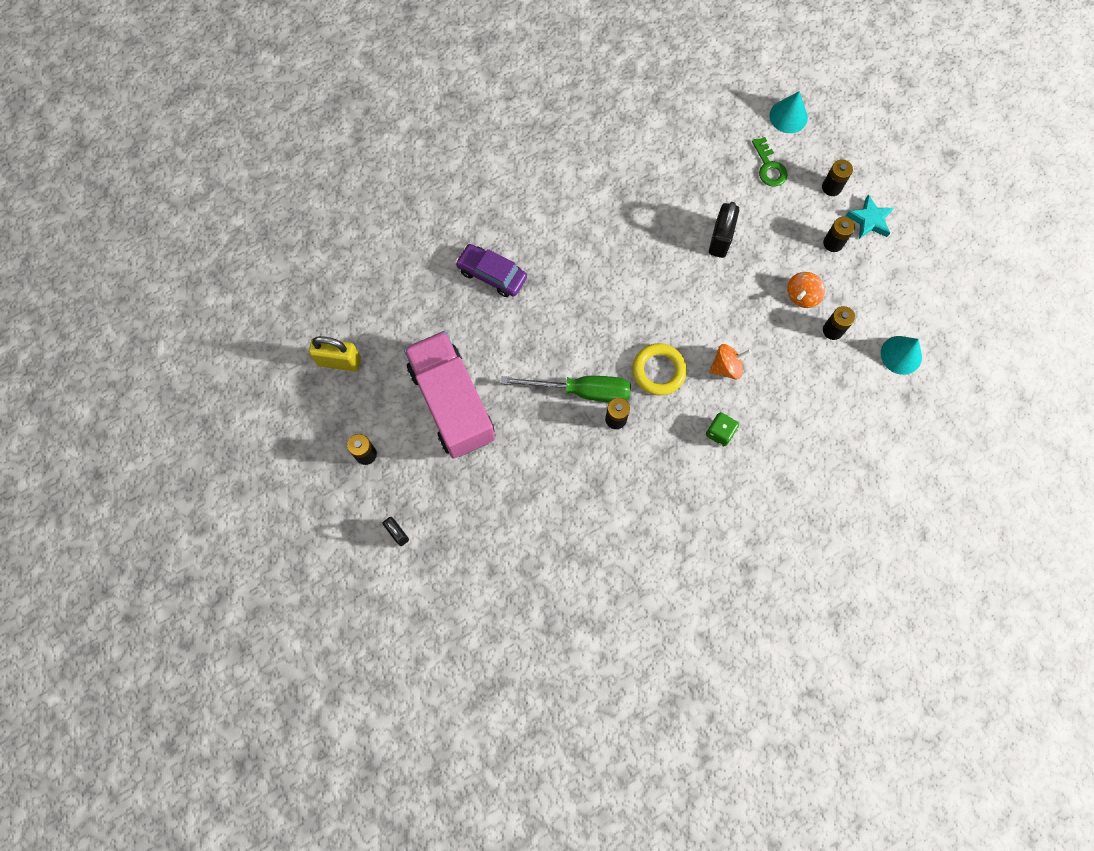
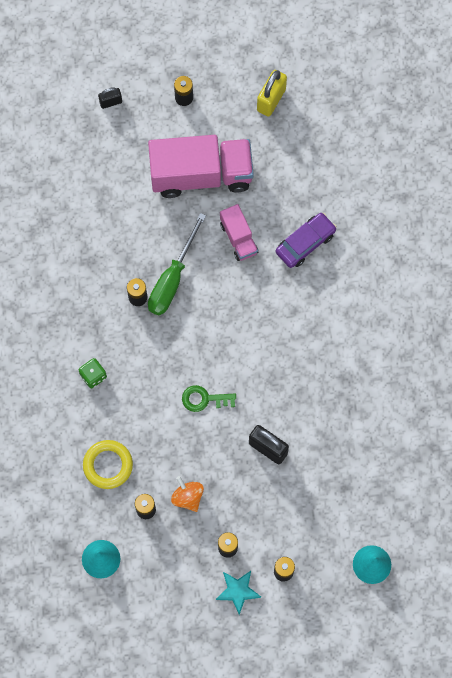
camera: 110 degrees right, 0 degrees up
(511, 341) = (238, 238): none -> pink truck
(658, 371) = (166, 347): yellow ring -> yellow ring (108, 465)
(726, 367) = (147, 405): orange spinning top -> none
(769, 167) = (325, 523): green key -> green key (204, 399)

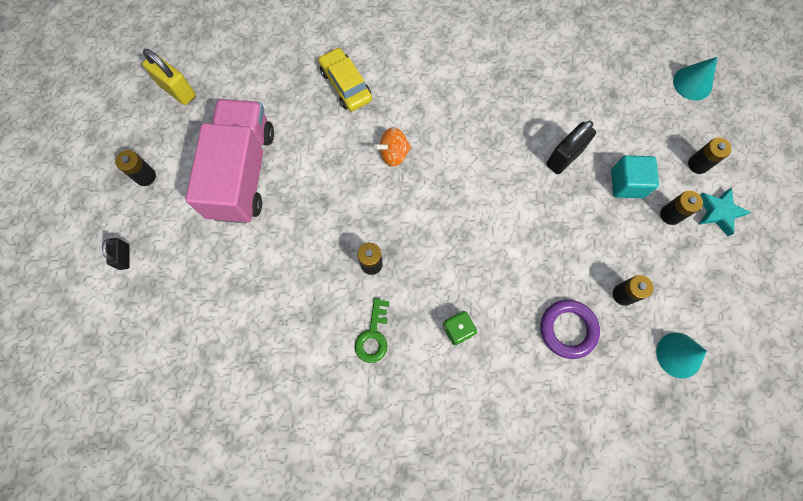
camera: 80 degrees left, 0 degrees up
(108, 465) = (568, 329): yellow ring -> purple ring
(172, 279) = (357, 223): green screwdriver -> none
(187, 497) = (611, 247): orange spinning top -> orange spinning top (393, 154)
(204, 399) = (502, 211): green key -> green key (373, 335)
(238, 238) = (325, 147): pink truck -> none
(251, 507) = (627, 183): none -> turquoise cube
(305, 243) = (346, 85): purple car -> yellow car

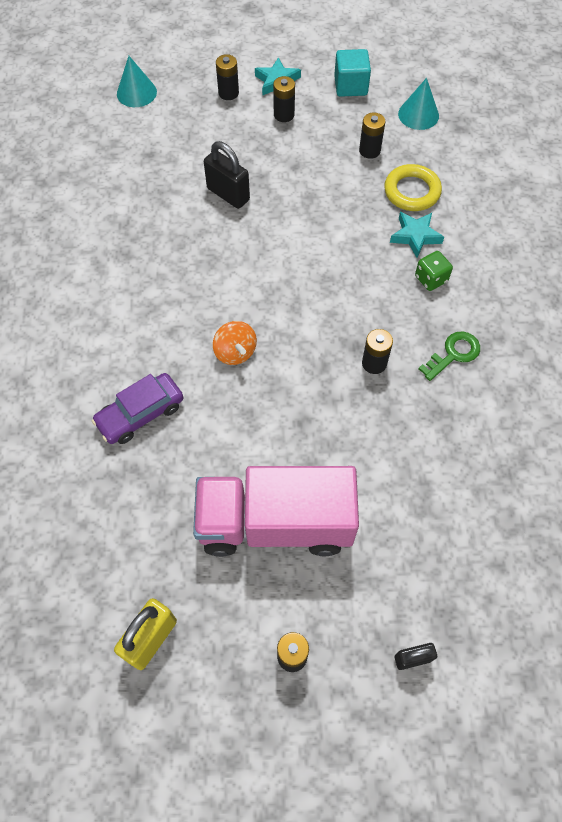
camera: 95 degrees left, 10 degrees down
(346, 85) = (140, 414): yellow car -> purple car
(373, 335) = (453, 354): green key -> green key turned 45 degrees counterclockwise
(510, 323) = (415, 236): none -> turquoise star
(568, 329) = (412, 191): purple ring -> yellow ring
(627, 183) = (254, 145): turquoise cube -> turquoise cube (350, 86)

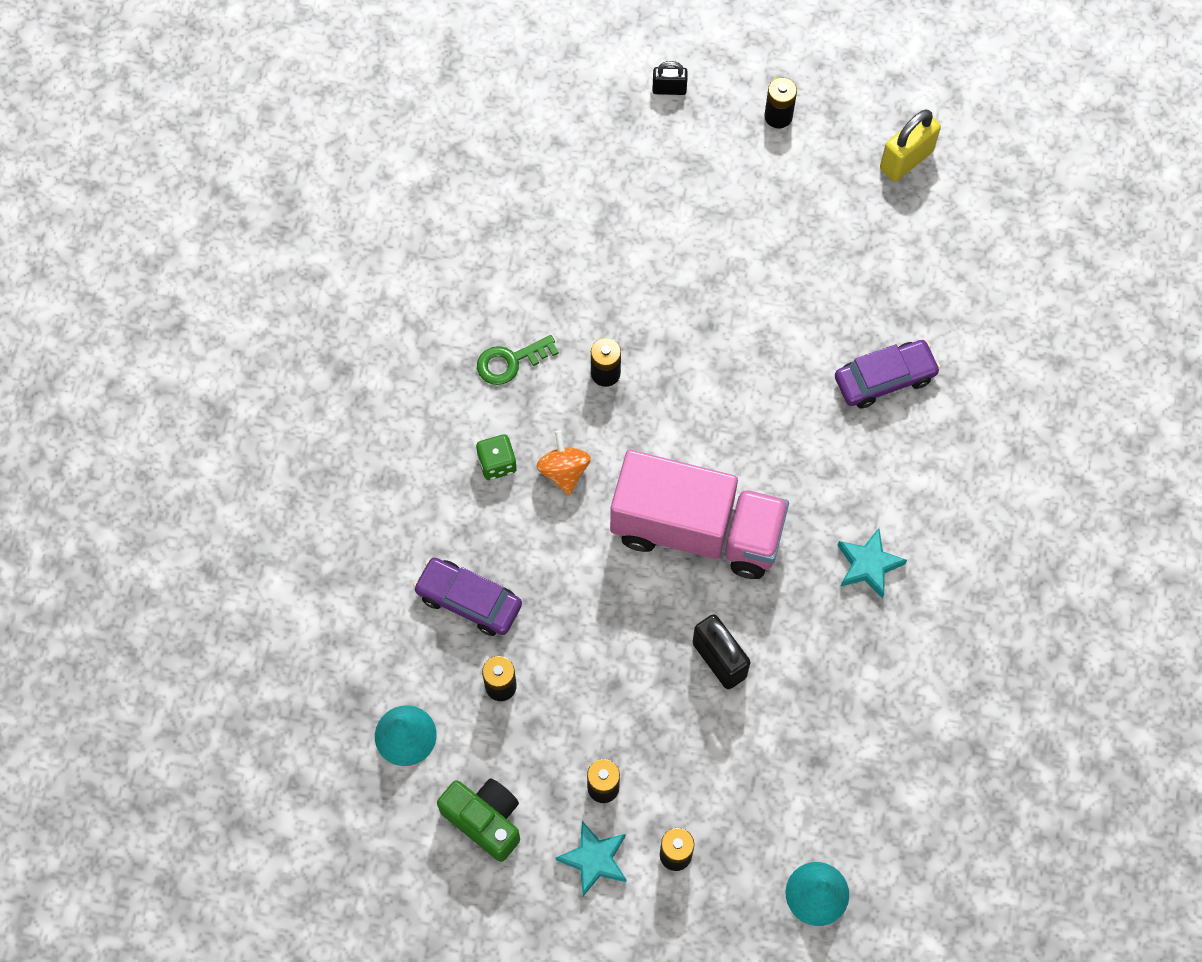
camera: 165 degrees left, 5 degrees up
(235, 352) = (762, 426): orange spinning top -> orange spinning top (564, 471)
(275, 523) = (764, 231): pink truck -> pink truck (696, 530)
(350, 86) = (485, 820): turquoise cube -> green camera
(412, 191) = (469, 600): yellow ring -> purple car
(415, 236) = (491, 529): turquoise star -> turquoise star (868, 565)

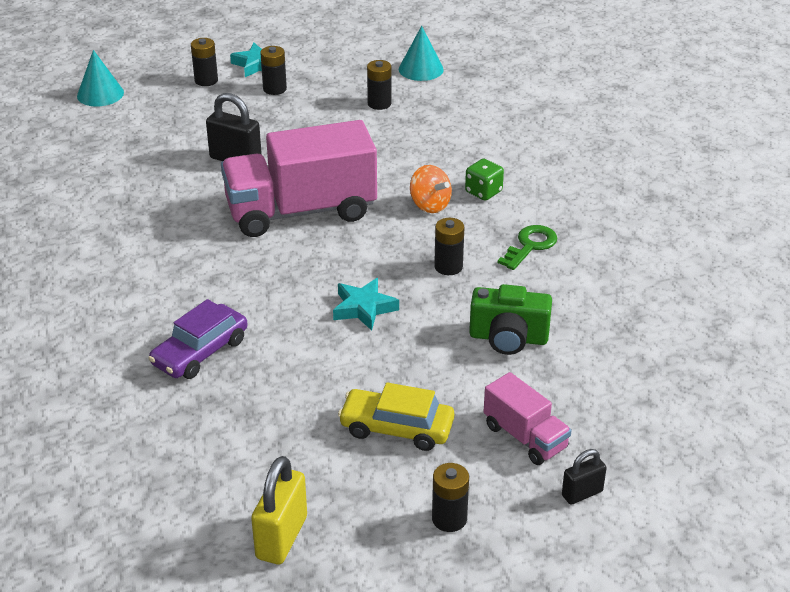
camera: 150 degrees right, 30 degrees down
(469, 600) = (437, 128): purple car -> none
(485, 820) = (339, 57): green camera -> green camera (508, 338)
(674, 156) = (525, 437): none -> pink truck
(766, 214) = (396, 428): none -> yellow car
(868, 565) = (149, 239): turquoise star -> turquoise star (364, 308)

